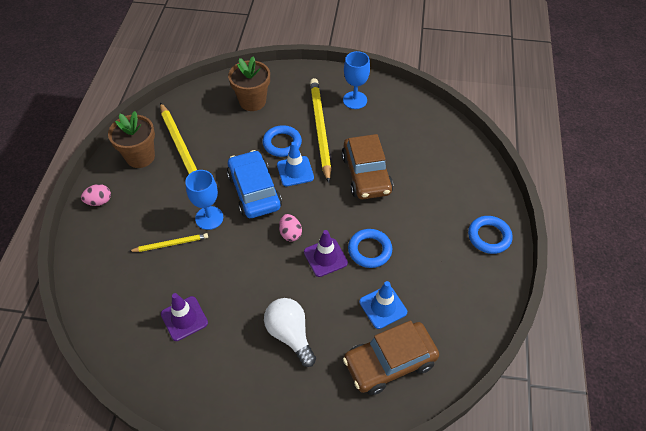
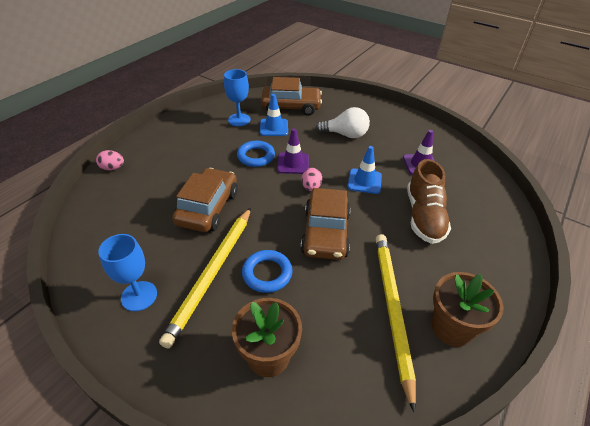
camera: 155 degrees left, 10 degrees down
(99, 201) = (504, 286): pink egg -> pink egg (112, 168)
(171, 244) = (424, 216): yellow pencil -> brown shoe
(209, 218) = (381, 225): blue goblet -> blue goblet (239, 120)
(254, 191) = (325, 233): blue car -> brown car
(290, 334) = (345, 135): white light bulb -> white light bulb turned 75 degrees counterclockwise
(295, 171) = (273, 237): blue traffic cone -> blue traffic cone (364, 181)
(489, 237) = (163, 135): blue ring -> none

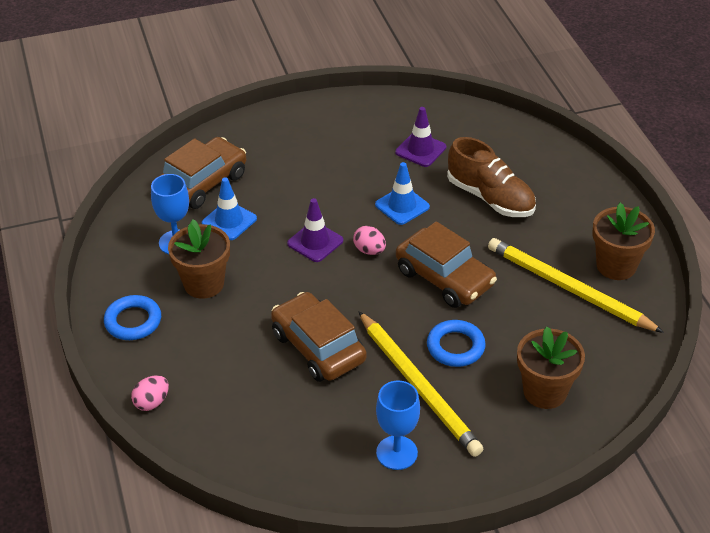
camera: 50 degrees left, 0 degrees up
(218, 142) = (204, 284): none -> brown flower pot
(256, 156) = (269, 265): blue ring -> blue ring (133, 321)
(345, 135) = (310, 171): white light bulb -> none

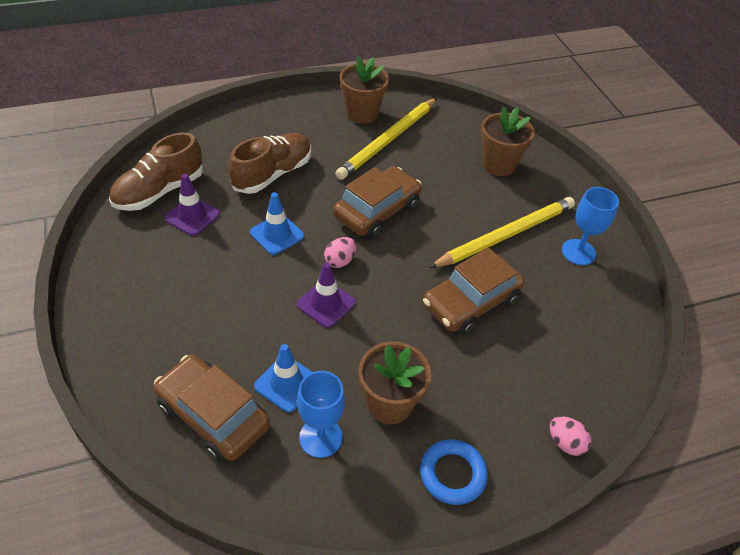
camera: 95 degrees left, 5 degrees up
(452, 126) = (159, 191): none -> brown shoe
(455, 347) = (459, 210): blue ring -> none

